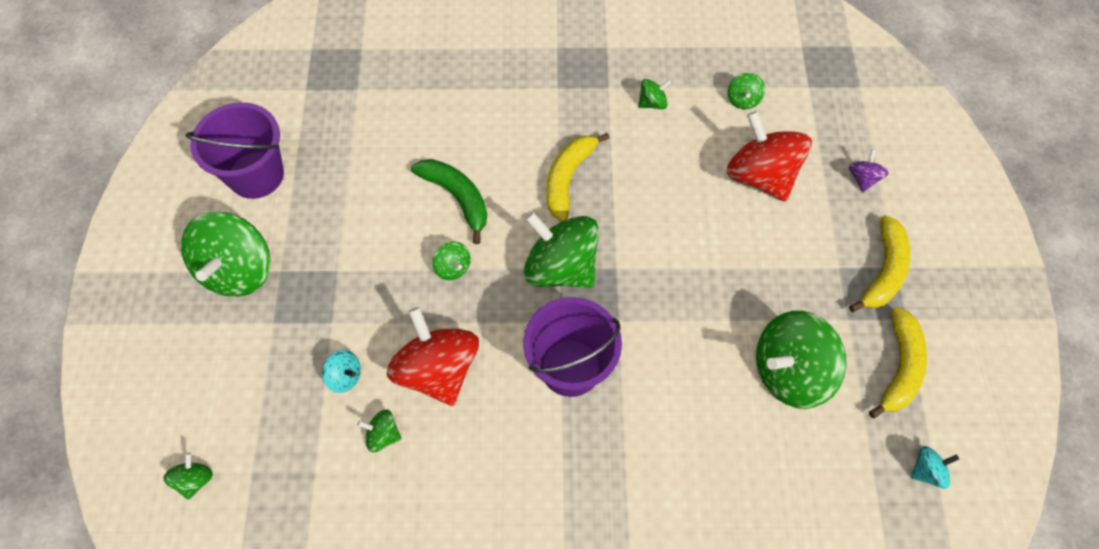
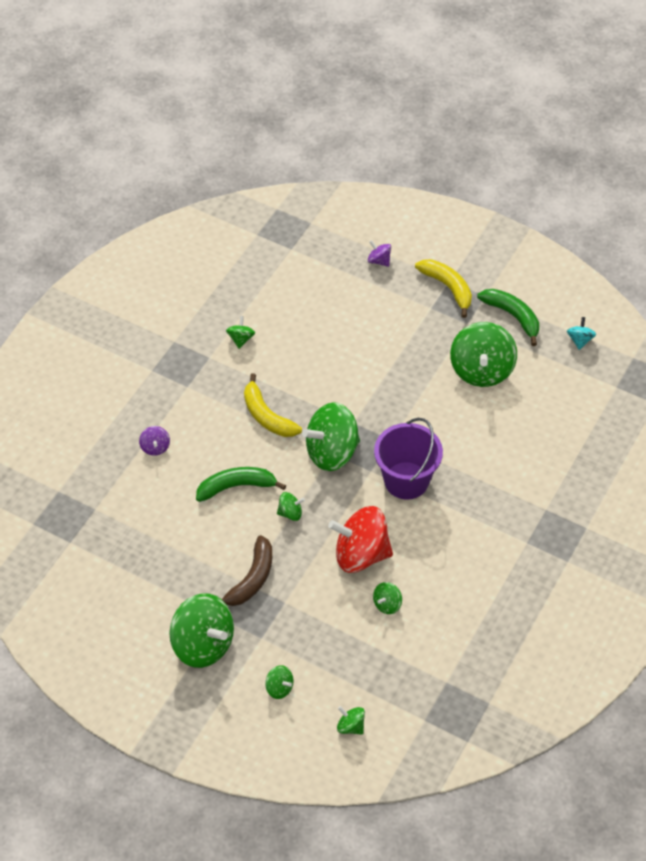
camera: 60 degrees left, 10 degrees down
(256, 175) = (127, 603): purple bucket -> none
(344, 274) = (251, 579): none -> brown banana
(345, 376) = (331, 609): turquoise spinning top -> none
(462, 100) = (155, 447): none -> purple spinning top
(743, 100) = (275, 289): green spinning top -> green spinning top (279, 688)
(761, 175) = (339, 311): red spinning top -> none
(899, 367) = (513, 316): yellow banana -> green banana

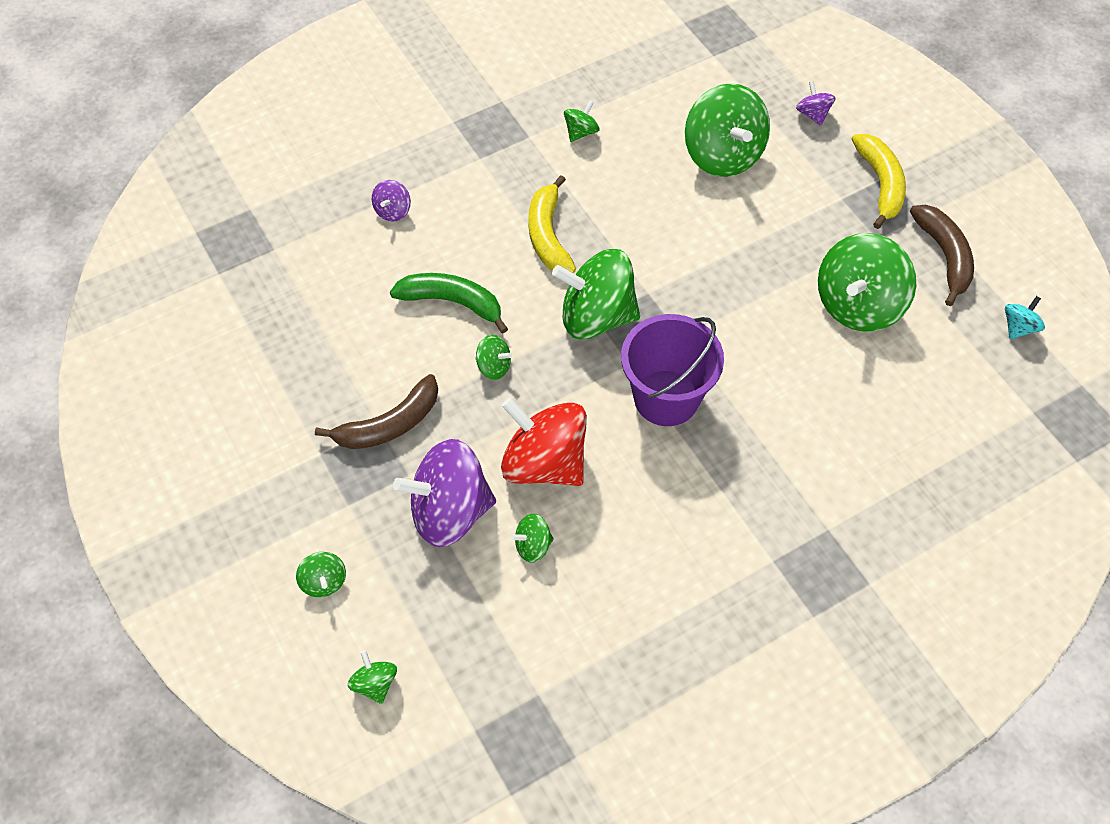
camera: 30 degrees right, 5 degrees up
(203, 644) = (275, 475): green spinning top -> green spinning top (723, 155)
(325, 610) = (449, 511): none -> purple spinning top
(513, 316) = (944, 256): green banana -> brown banana

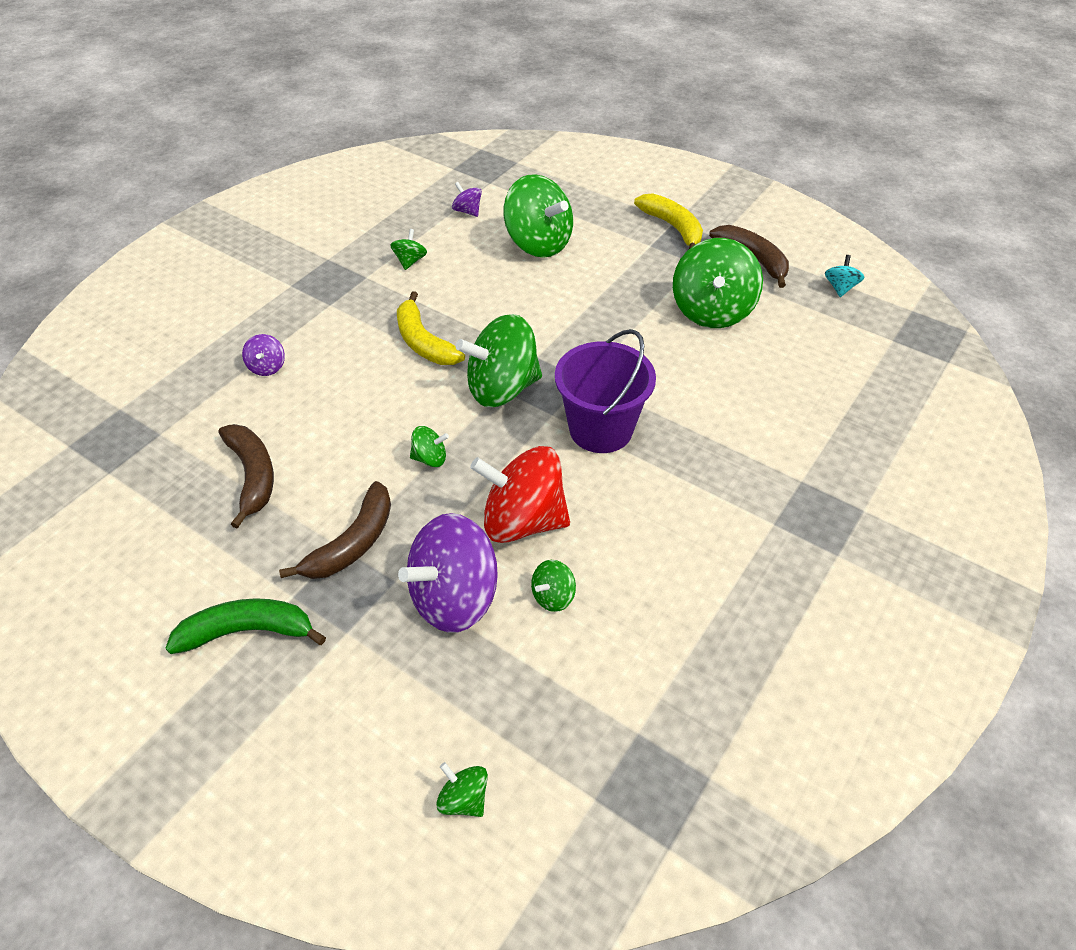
camera: 25 degrees left, 10 degrees down
(324, 582) = (356, 718): green spinning top -> none
(334, 323) = (252, 476): none -> brown banana
(452, 302) = (362, 420): green banana -> green banana (248, 631)
(813, 114) = (592, 198): purple spinning top -> purple spinning top (467, 211)

